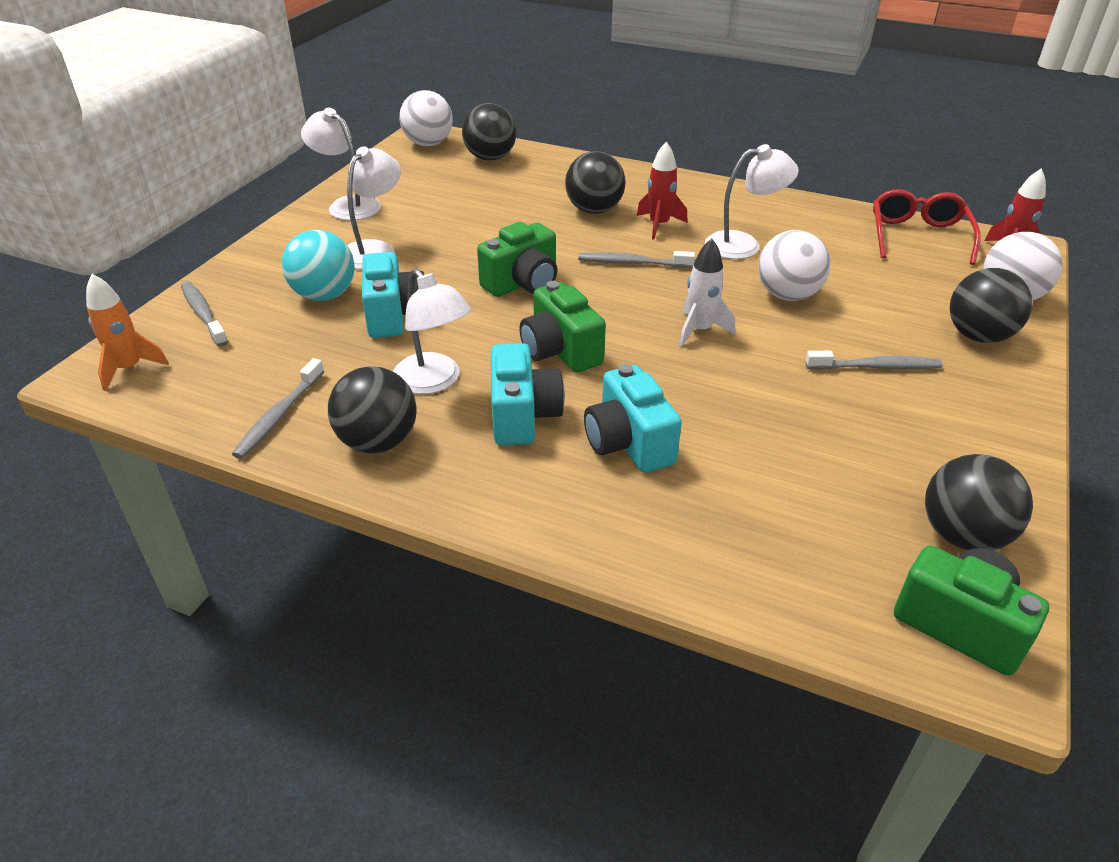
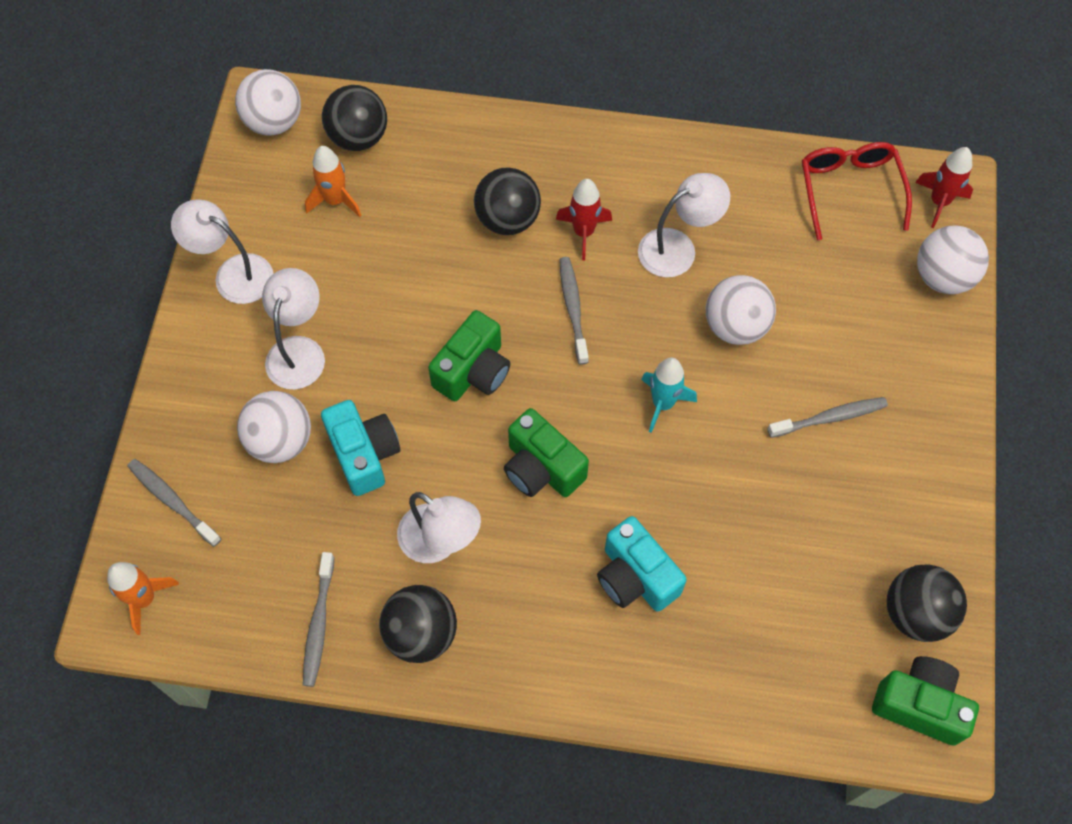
camera: 15 degrees left, 25 degrees up
(324, 295) = (280, 441): turquoise ball -> white ball
(454, 183) = (335, 201): none -> orange rocket
(523, 416) = (535, 566): turquoise camera -> none
(632, 263) = (573, 309): grey toothbrush -> grey toothbrush turned 90 degrees clockwise
(699, 330) = (663, 403): white rocket -> turquoise rocket
(978, 336) = (916, 348): black ball -> none

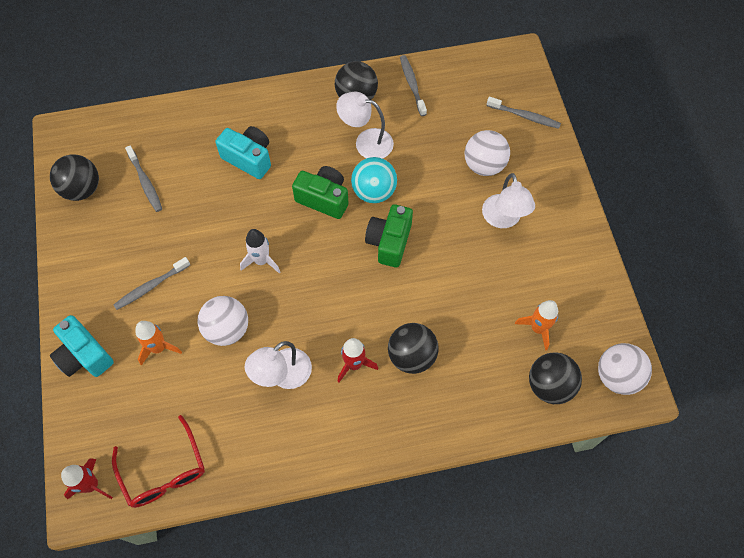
camera: 160 degrees right, 0 degrees up
(144, 599) = (508, 68): orange rocket -> orange rocket (158, 348)
(233, 273) = (573, 254): white lamp -> none
(364, 454) = (431, 173): turquoise camera -> turquoise camera (84, 355)
(463, 454) = (374, 192): none -> turquoise ball
(573, 309) = (341, 305): grey toothbrush -> grey toothbrush (145, 182)
(663, 403) = (261, 261): turquoise rocket -> white rocket
(919, 705) = (76, 144): green camera -> none
(942, 277) = (83, 418): white ball -> none

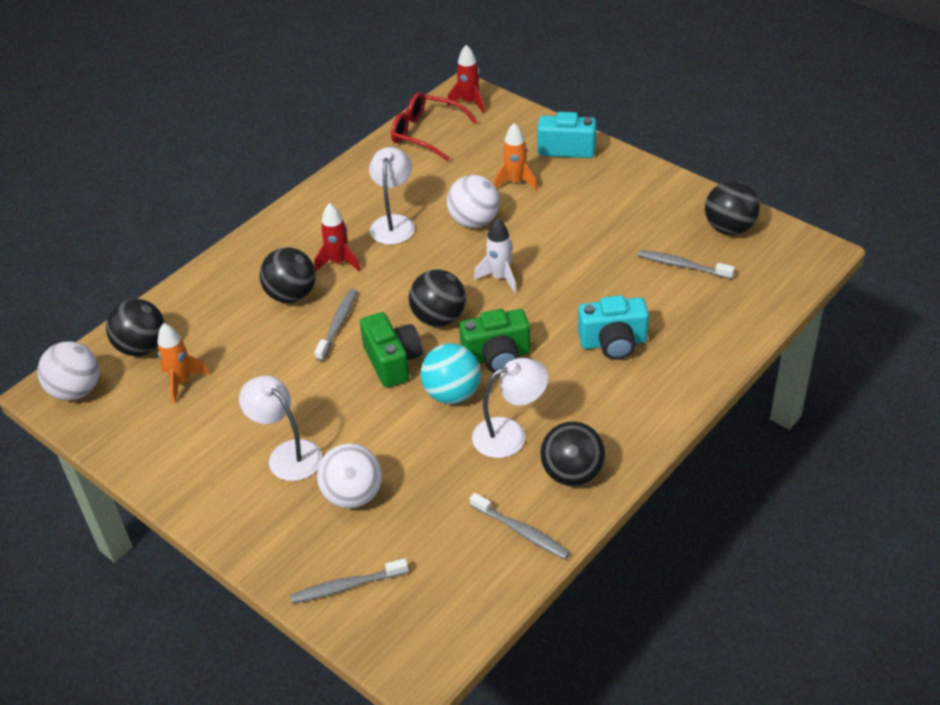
camera: 145 degrees right, 20 degrees down
(151, 286) = (573, 208): grey toothbrush -> grey toothbrush (338, 324)
(331, 256) = (439, 318): none -> black ball

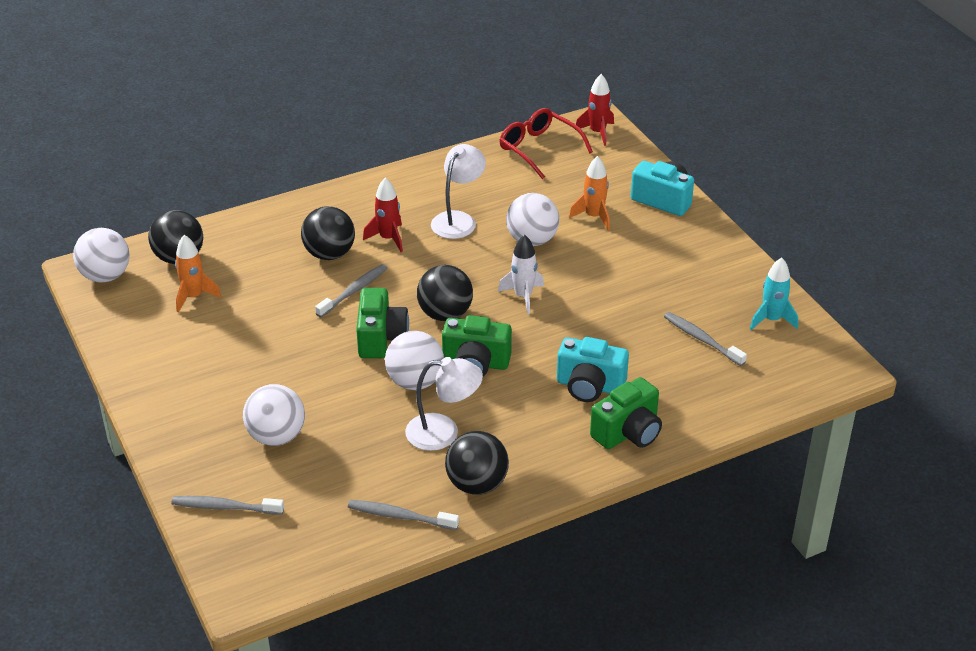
camera: 20 degrees right, 5 degrees down
(287, 454) = (243, 384): white lamp -> none
(452, 394) = (415, 382): turquoise ball -> white ball
(521, 531) = (400, 516): grey toothbrush -> grey toothbrush turned 135 degrees clockwise
(674, 375) = (628, 432): none -> green camera
(729, 228) = (771, 320): black ball -> turquoise rocket

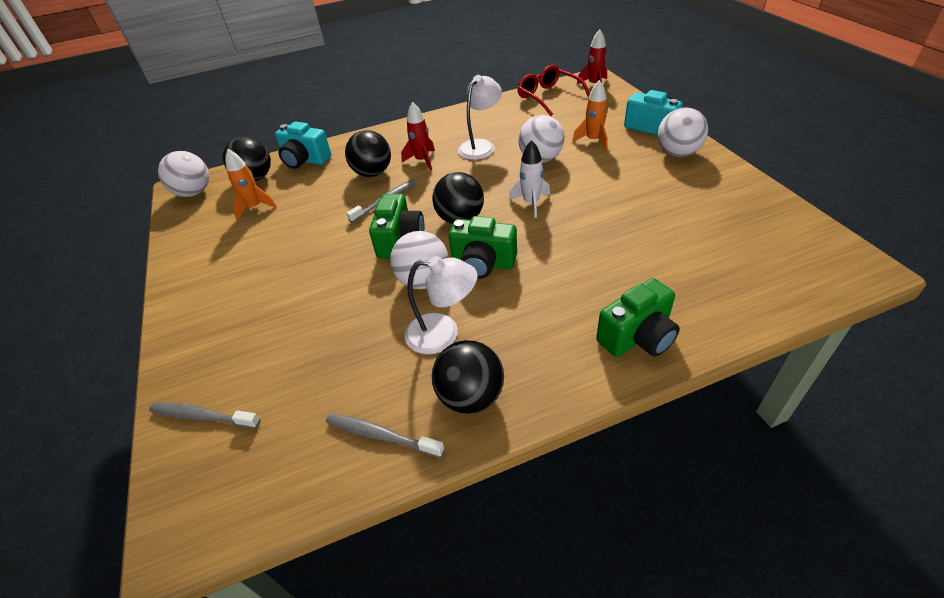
camera: 10 degrees right, 5 degrees up
(276, 436) = (280, 335): white ball -> white ball (677, 153)
(589, 386) = (594, 286): turquoise camera -> turquoise camera (305, 160)
(702, 339) = (704, 239): grey toothbrush -> none
(771, 320) = (771, 221): turquoise rocket -> none

